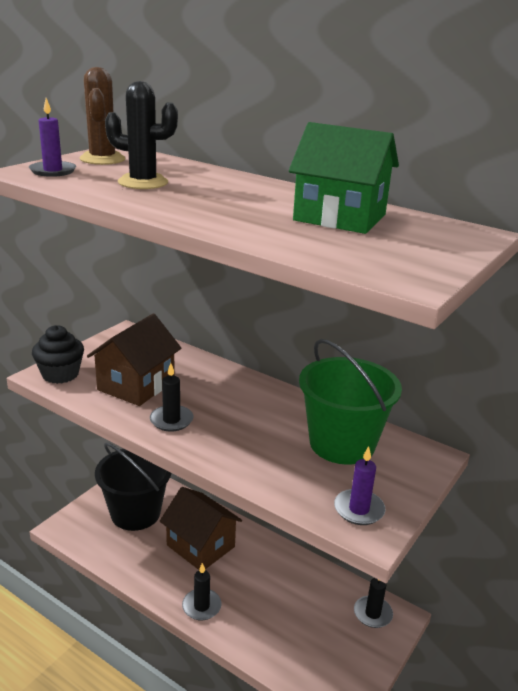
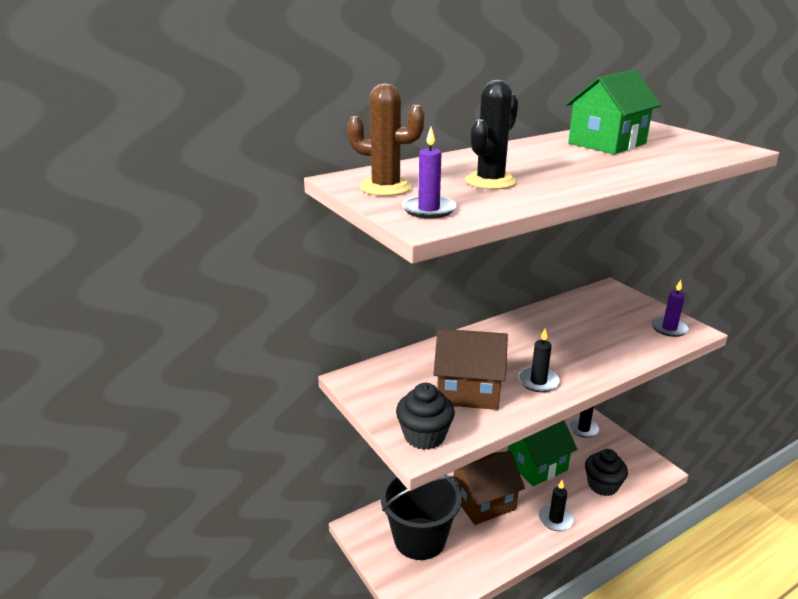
camera: 65 degrees left, 0 degrees up
(136, 385) = (468, 390): brown house -> brown house turned 45 degrees counterclockwise
(278, 578) = (536, 465): none -> green house
(278, 644) = (602, 485): none -> black cupcake
(342, 444) = (591, 315): green bucket -> none

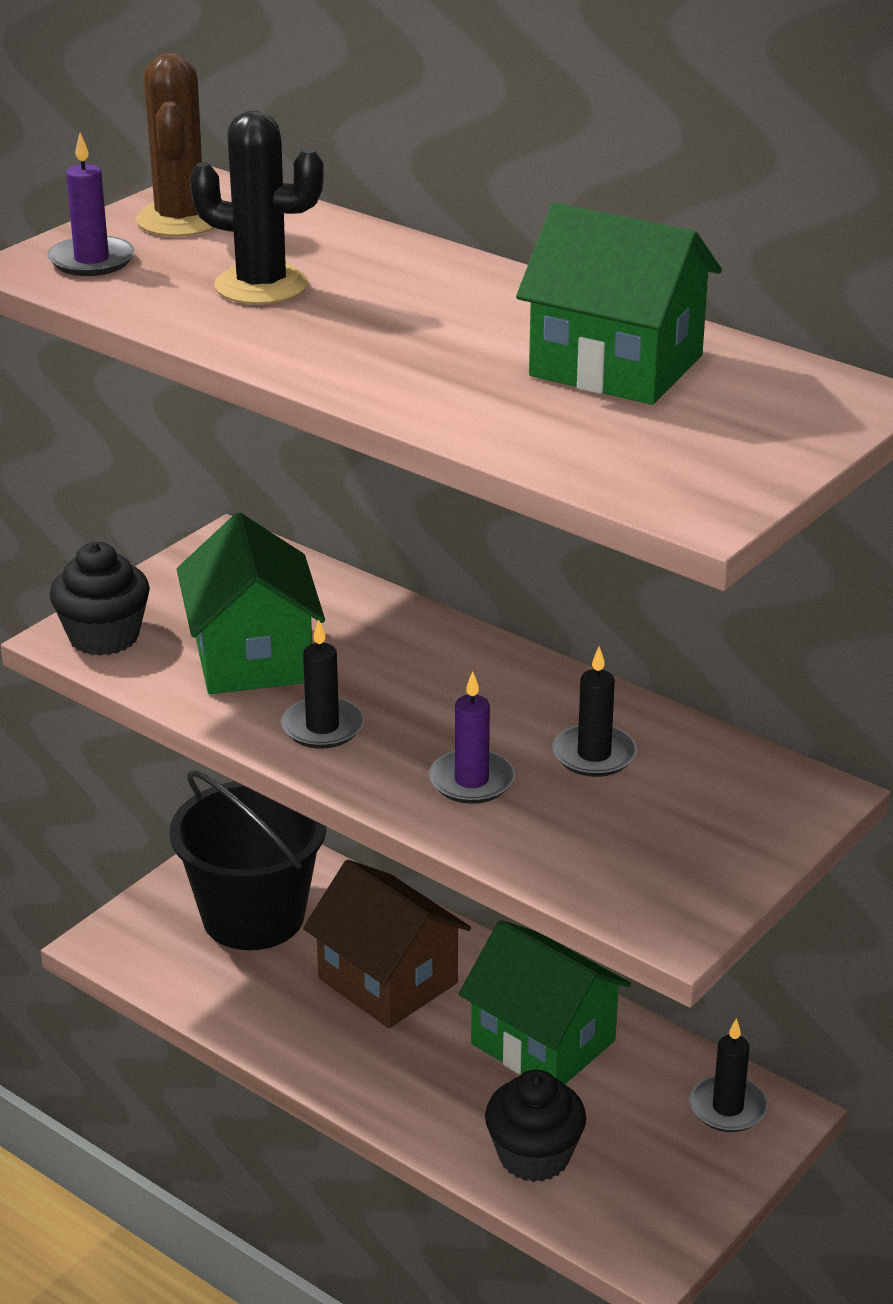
camera: 70 degrees right, 5 degrees up
(468, 390) = (253, 658): brown house -> green house
(555, 519) = (388, 1089): black candle -> black candle (594, 755)
(669, 328) = (657, 888): purple candle -> purple candle (471, 781)

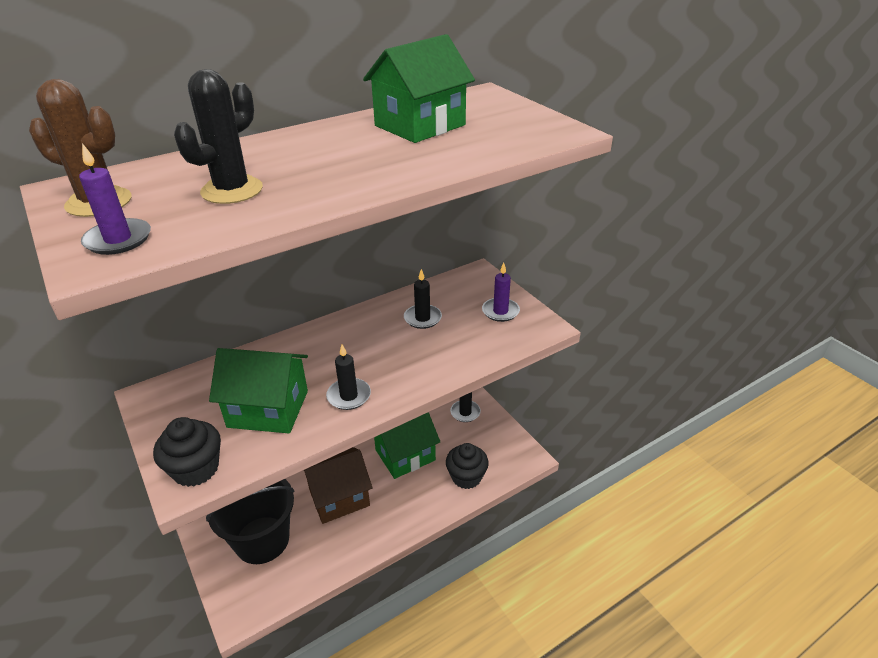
camera: 70 degrees left, 5 degrees up
(471, 781) = (421, 357): purple candle -> purple candle (500, 311)

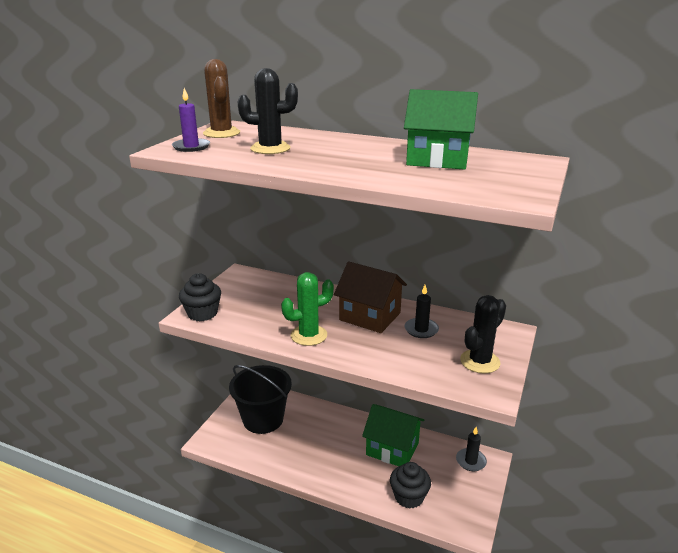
camera: 55 degrees right, 10 degrees down
(268, 409) = (268, 313): green house -> none
(339, 497) = (324, 435): brown house -> brown house (370, 316)
(349, 396) = (309, 335): black candle -> green cactus
(500, 311) = (480, 361): purple candle -> black cactus

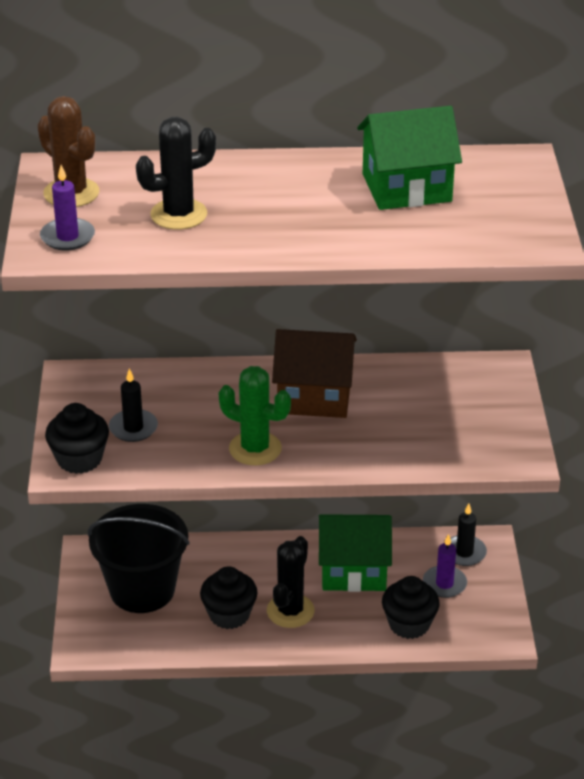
camera: 25 degrees left, 10 degrees up
(301, 451) = (229, 615): none -> black cupcake
(309, 335) = (255, 449): green cactus -> green cactus turned 75 degrees clockwise
(421, 330) = (393, 397): black candle -> black candle (133, 428)
(447, 477) = (444, 584): none -> purple candle
(480, 361) = (488, 422): black cactus -> black cactus (290, 611)

